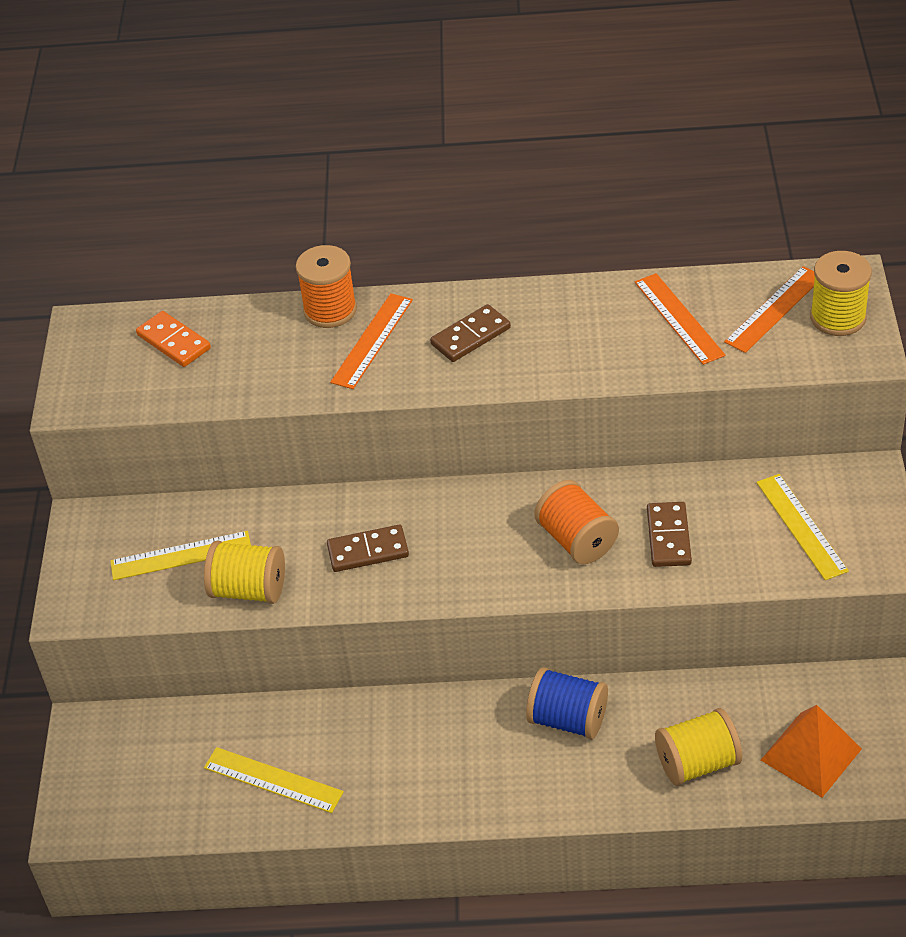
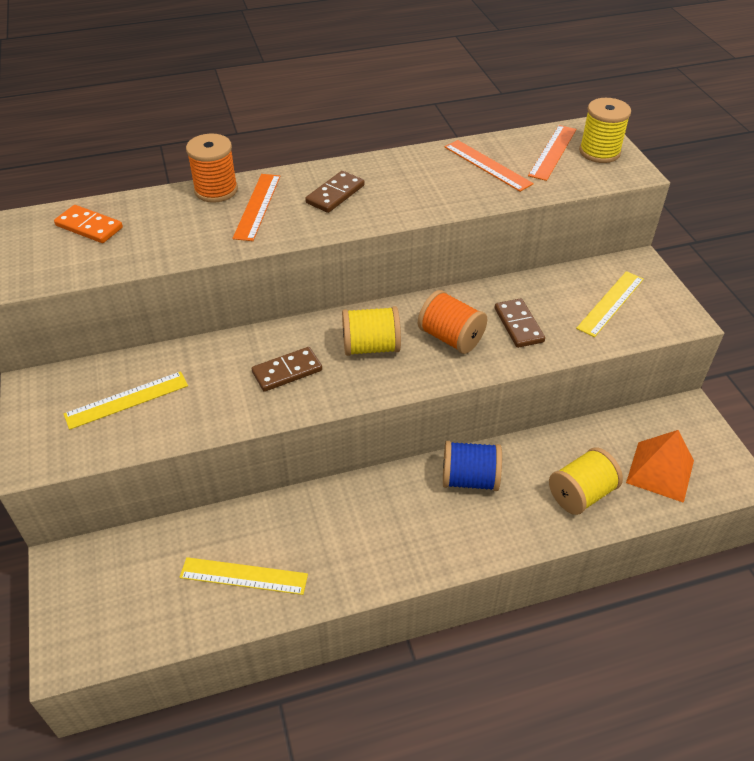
camera: 20 degrees left, 0 degrees up
(249, 590) = (194, 417): yellow spool -> yellow spool (371, 347)
(801, 526) = (611, 303): yellow ruler -> yellow ruler turned 75 degrees clockwise

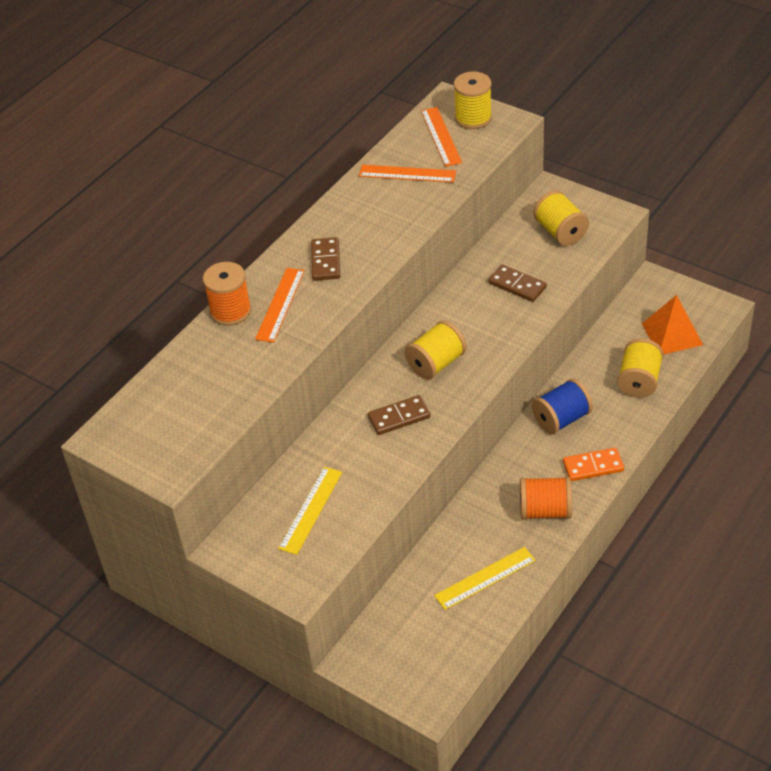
camera: 35 degrees left, 0 degrees up
(89, 227) = (172, 397): orange domino -> orange domino (593, 466)
(257, 206) = (280, 304): orange ruler -> orange ruler turned 45 degrees clockwise
(287, 371) = (399, 417): brown domino -> brown domino turned 45 degrees clockwise
(450, 338) = (482, 323): orange spool -> orange spool (545, 511)
(611, 303) = (560, 232): yellow ruler -> yellow spool

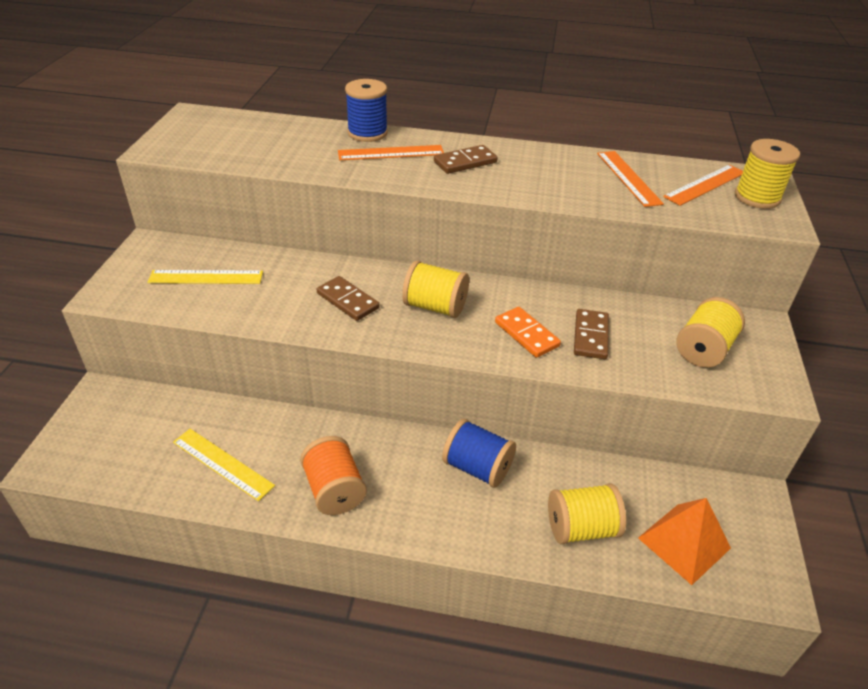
camera: 60 degrees right, 5 degrees down
(230, 311) = (367, 133): orange spool -> blue spool
(593, 466) = (419, 518): orange domino -> orange domino (526, 334)

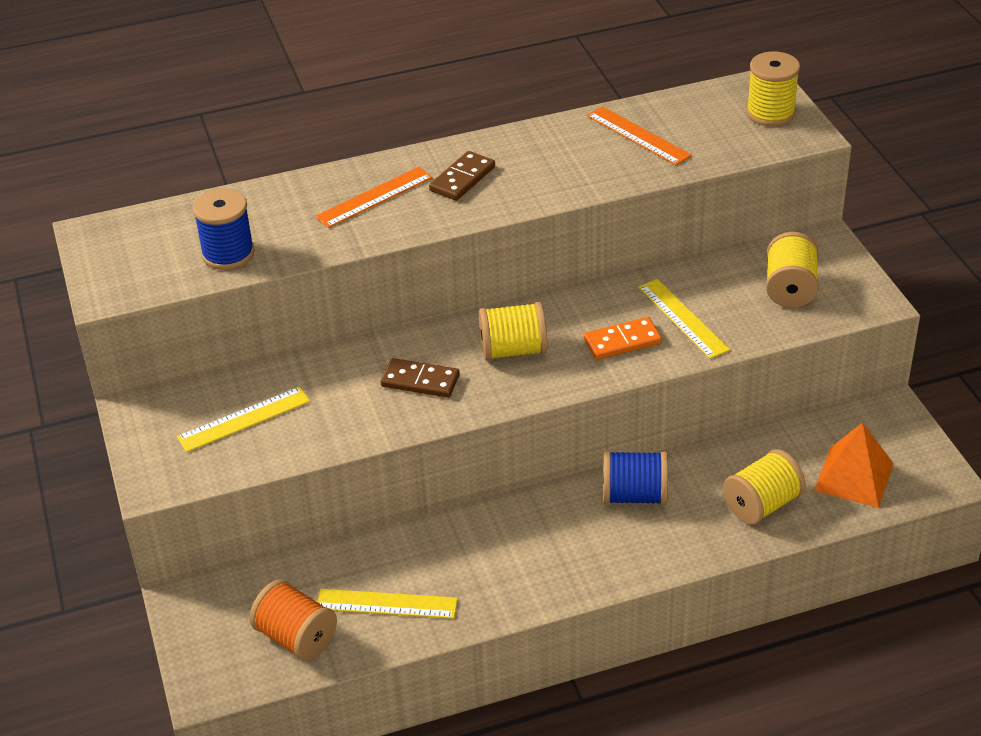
camera: 25 degrees left, 0 degrees up
(334, 490) = (517, 576): orange spool -> orange spool (296, 638)
(367, 133) = (324, 181): blue spool -> blue spool (228, 254)
(526, 334) = (622, 341): orange domino -> orange domino turned 45 degrees counterclockwise
(591, 336) = (682, 318): brown domino -> yellow ruler
(705, 184) = (715, 116): orange ruler -> none

